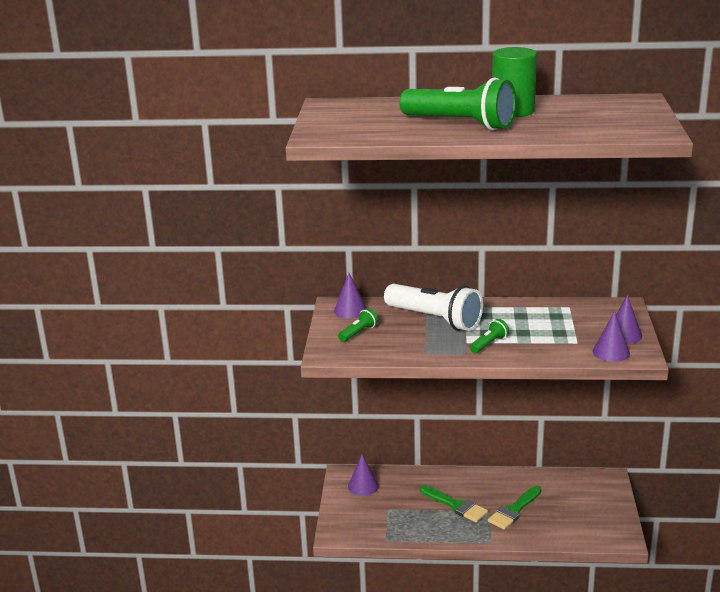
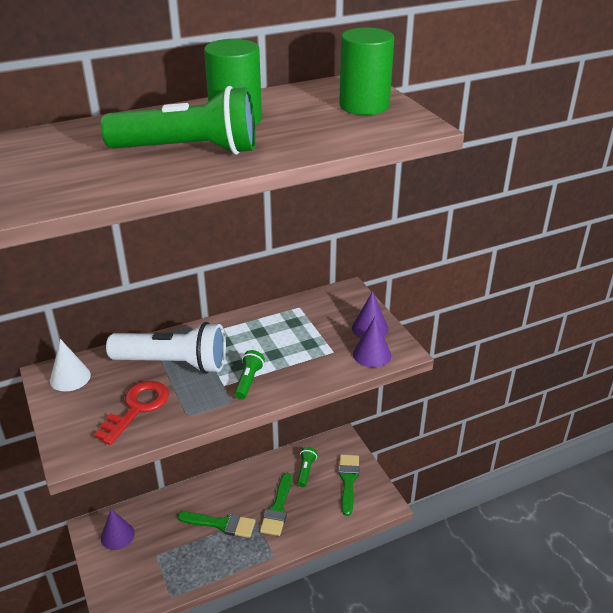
camera: 30 degrees left, 10 degrees up
(350, 310) = (70, 377): purple cone -> white cone
(358, 333) = (95, 409): green flashlight -> green flashlight (306, 470)
(389, 340) = (137, 408): none -> red key
(596, 510) = (348, 480): none -> green brush
(627, 115) = (364, 106): none -> green cylinder

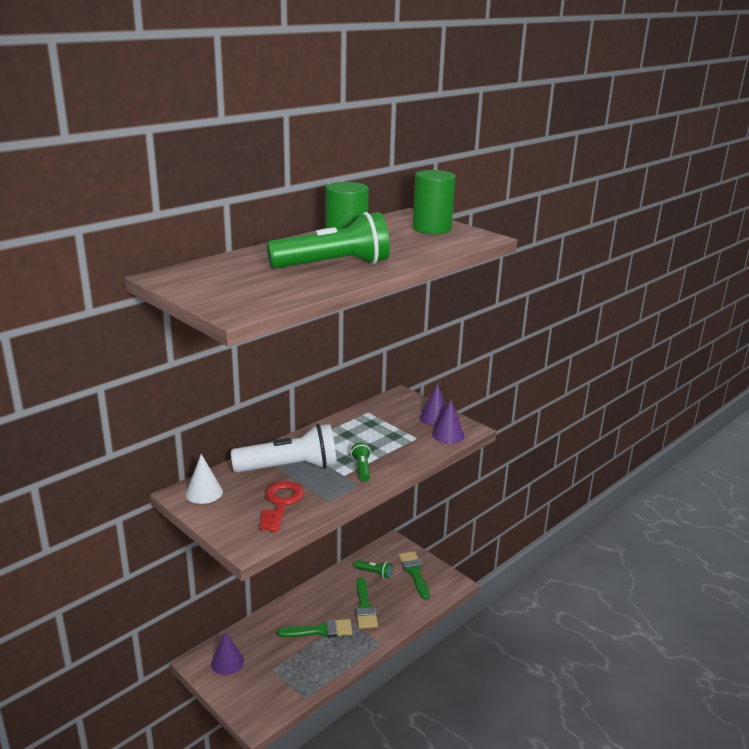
camera: 20 degrees left, 10 degrees down
(306, 470) = (374, 573): green flashlight -> green flashlight turned 120 degrees clockwise

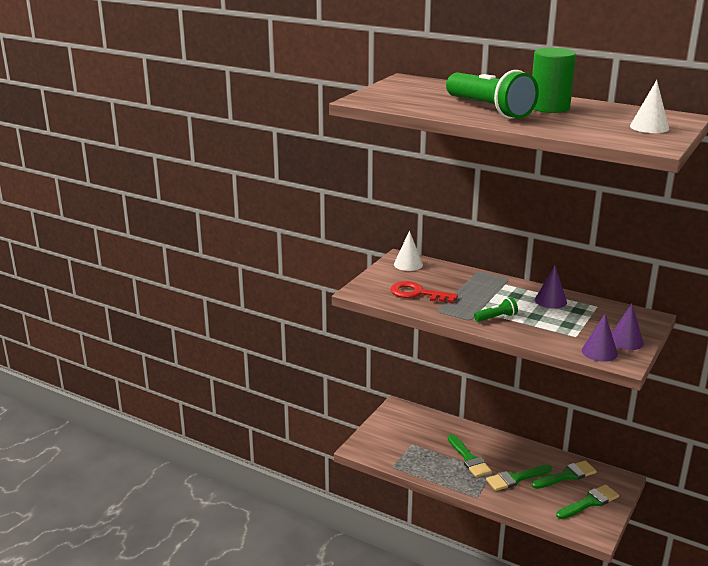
camera: 75 degrees right, 0 degrees up
(227, 662) = (405, 420): purple cone -> purple cone (550, 301)
(281, 503) = (418, 293): red key -> red key turned 150 degrees counterclockwise
(289, 467) = (469, 288): white flashlight -> none
(374, 573) = (566, 475): green flashlight -> green brush
(432, 228) = (649, 127): green cylinder -> white cone

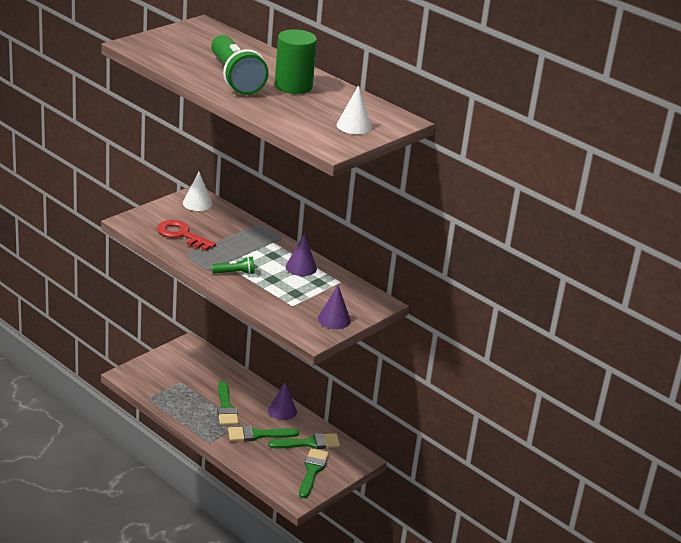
camera: 10 degrees right, 5 degrees up
(589, 502) = (312, 471): green brush -> green brush turned 60 degrees counterclockwise
(599, 352) = (300, 324): purple cone -> purple cone (282, 411)

